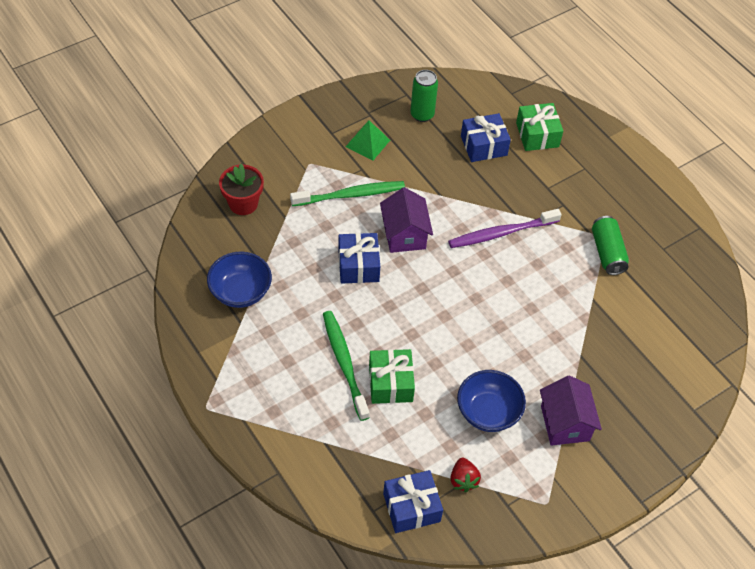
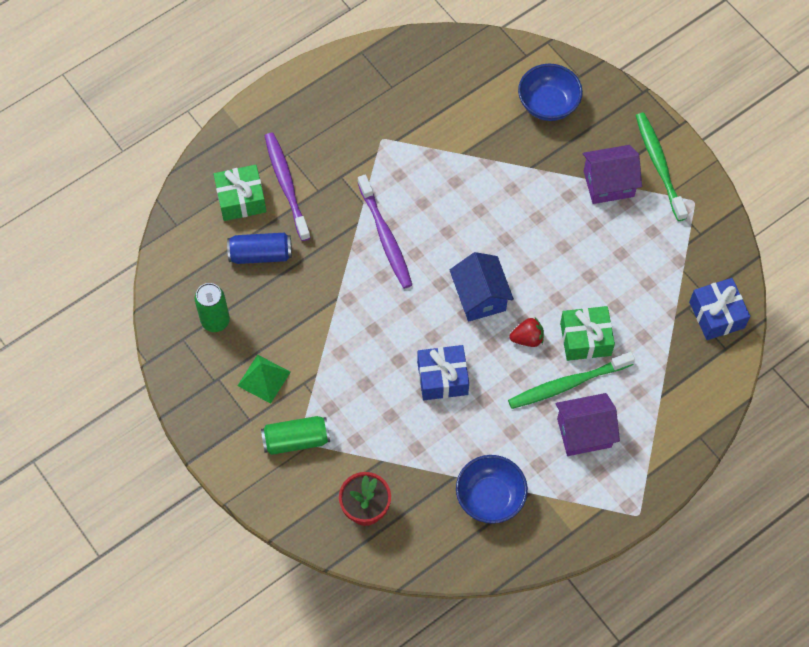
camera: 90 degrees left, 10 degrees up
(351, 195) = (344, 392): green toothbrush -> green toothbrush (659, 164)
(404, 235) = (396, 333): purple house -> purple house (584, 432)
(438, 301) = (480, 297): none -> blue house
(463, 480) = (681, 271): red strawberry -> red strawberry (527, 338)
(483, 145) = (260, 254): blue gift -> blue can
(488, 412) = (606, 250): blue bowl -> blue bowl (548, 104)
(553, 166) = (286, 184): none -> purple toothbrush
(607, 252) = (402, 137): green can -> green can (296, 440)

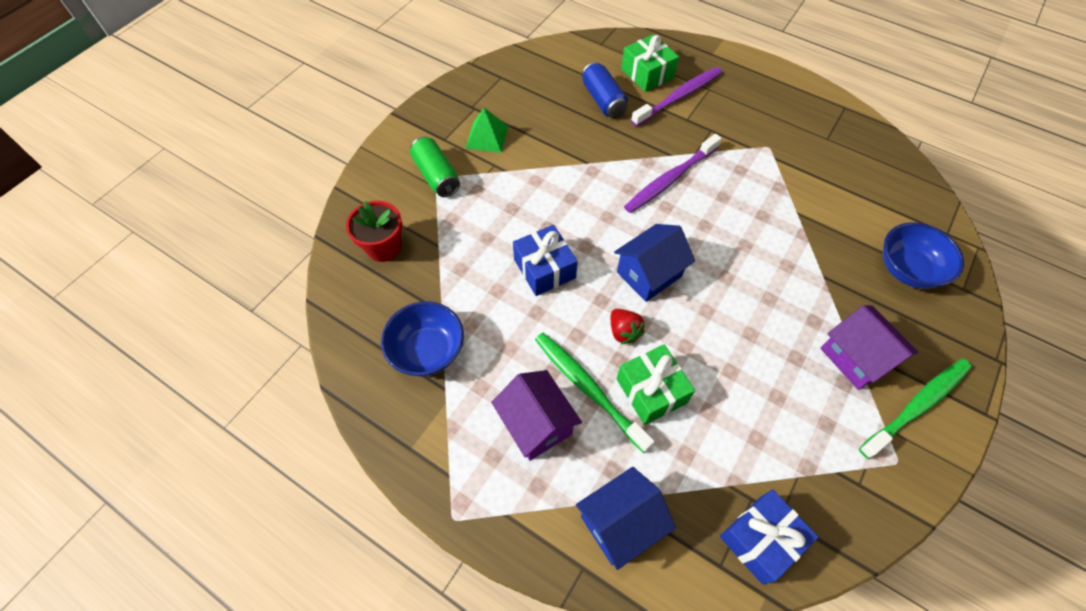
camera: 70 degrees right, 5 degrees down
(215, 321) = (526, 91): green can -> none
(677, 401) = (620, 523): none -> blue house

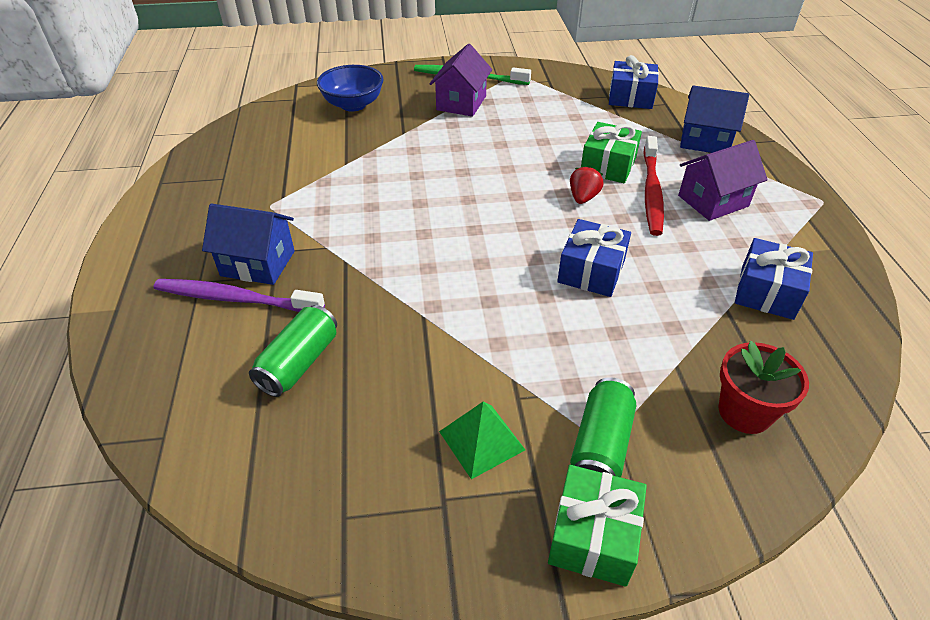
camera: 130 degrees left, 15 degrees down
(428, 351) = (767, 292): blue bowl -> blue gift
(536, 424) = (713, 201): purple house -> purple house turned 45 degrees clockwise
(587, 388) = (651, 192): green toothbrush -> red toothbrush
(603, 100) = (299, 363): blue can -> green can
(647, 73) = (206, 349): green gift -> green gift (593, 536)
(649, 274) = (512, 210): blue house -> blue house (258, 263)
(669, 179) = (384, 247): purple toothbrush -> none

